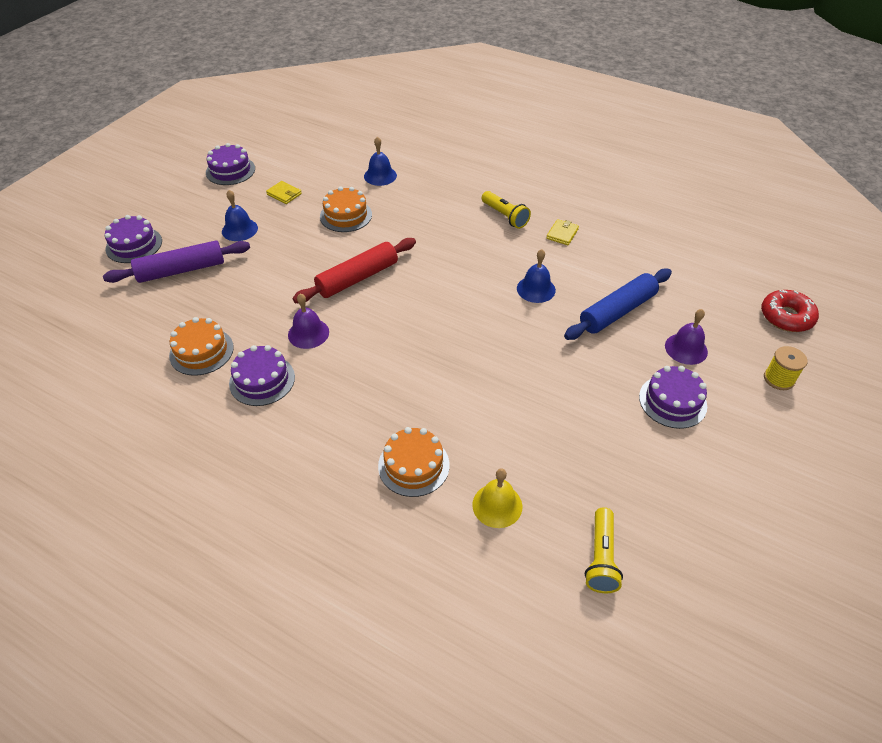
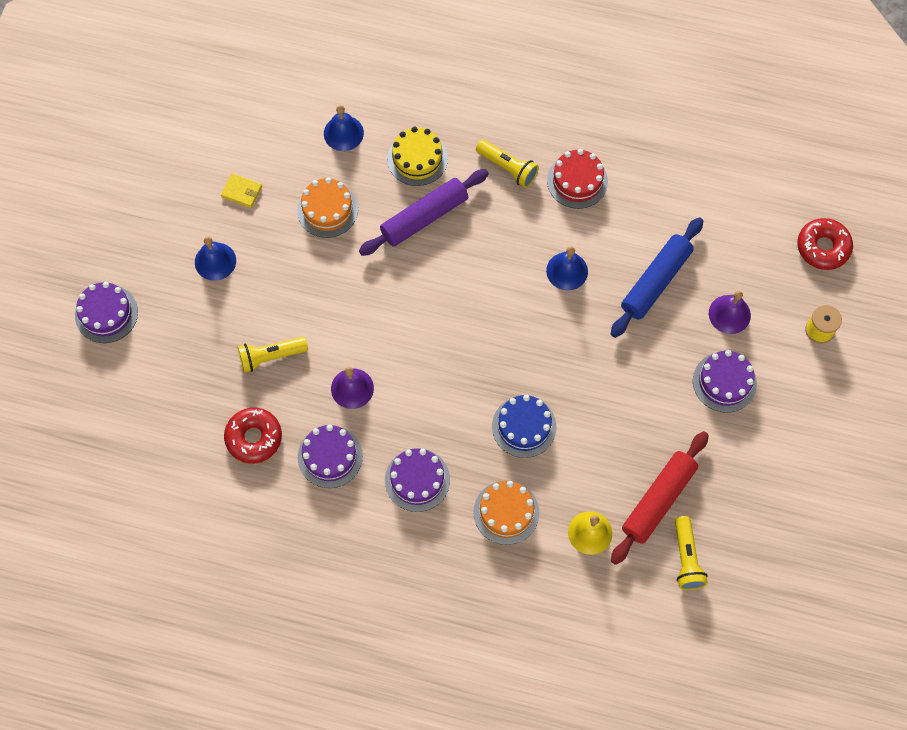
camera: 15 degrees left, 20 degrees up
(181, 270) = (179, 337): purple rolling pin -> purple rolling pin (424, 217)
(201, 351) = (254, 438): orange cake -> red donut
(230, 170) = (159, 166): purple cake -> purple cake (417, 480)
(249, 297) = (271, 357): none -> yellow flashlight
(357, 278) = (375, 301): red rolling pin -> red rolling pin (658, 500)
(432, 199) = (417, 159): none -> yellow cake
(457, 396) = (524, 426): none -> blue cake
(562, 234) = (577, 181): yellow wallet -> red cake

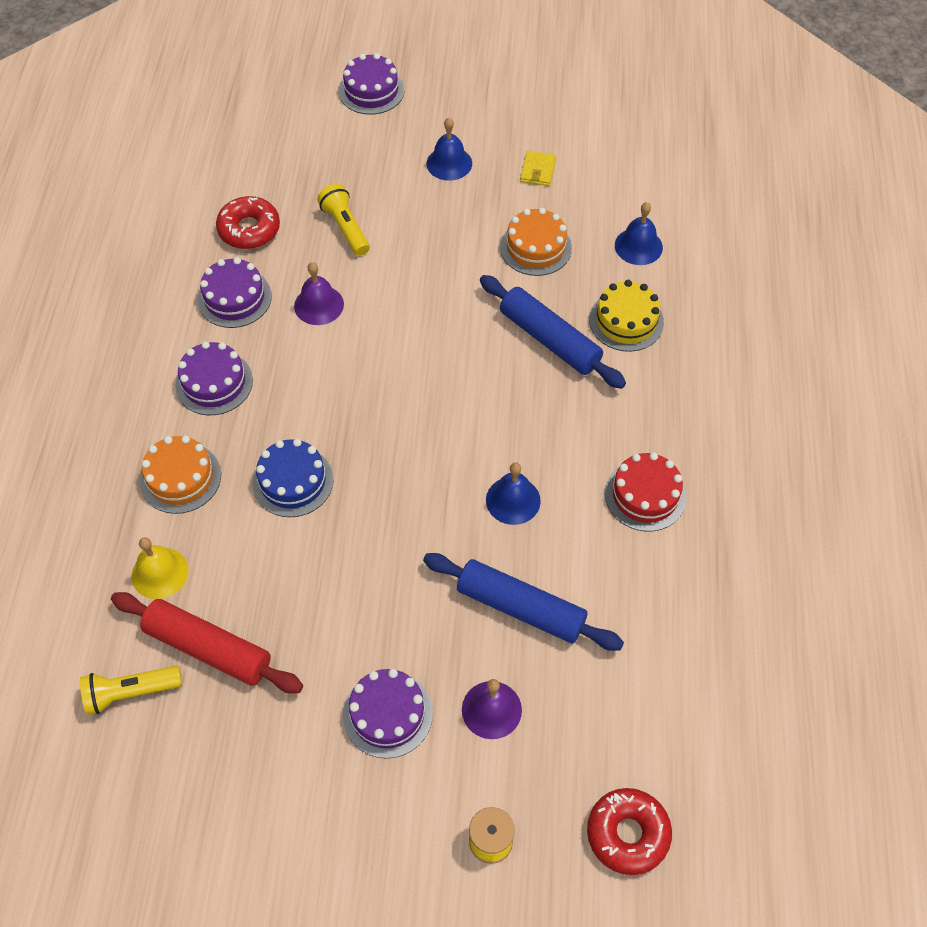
camera: 80 degrees right, 10 degrees down
(424, 217) = (549, 339): purple rolling pin -> blue rolling pin
(508, 168) = (641, 415): yellow flashlight -> none

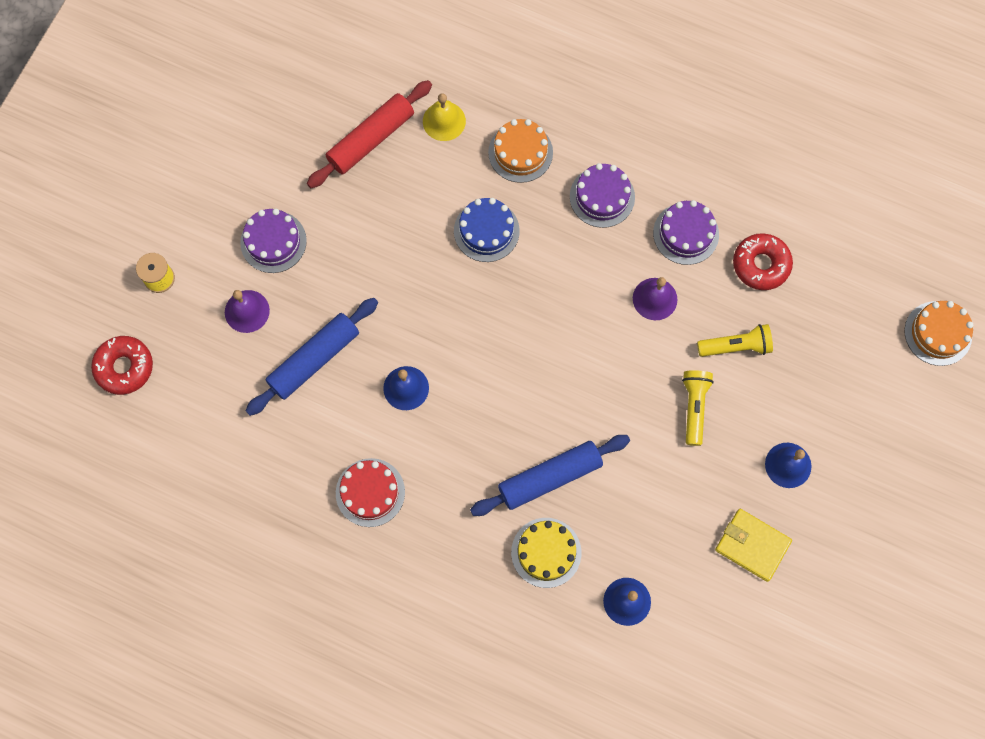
camera: 110 degrees right, 15 degrees up
(130, 693) = (358, 83): yellow flashlight -> yellow flashlight (694, 407)
(371, 91) = (910, 424): purple cake -> none
(535, 247) = (657, 506): orange cake -> orange cake (938, 333)
(538, 170) = (752, 545): yellow wallet -> yellow wallet, size x1.57

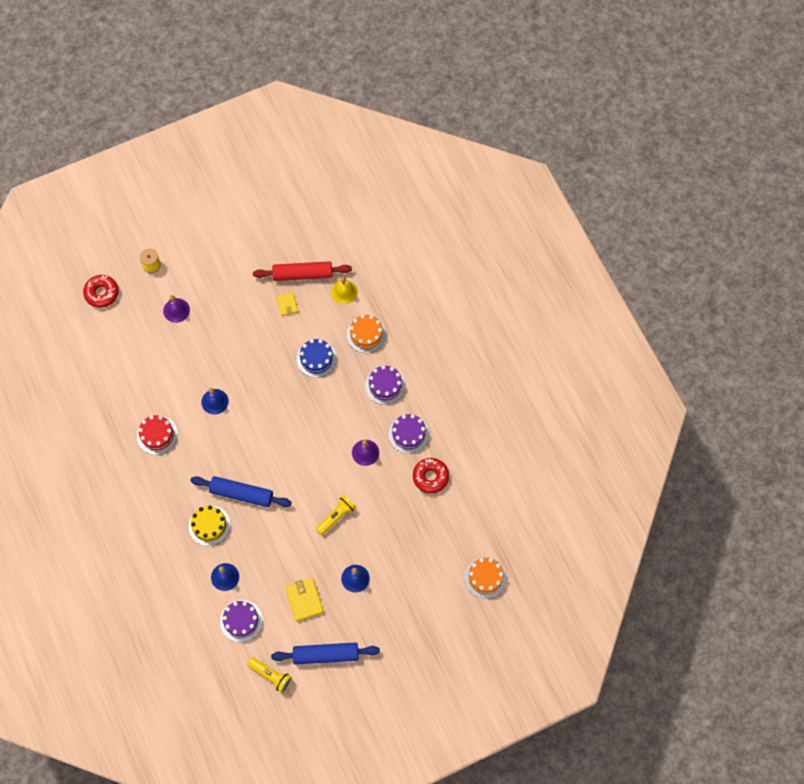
camera: 40 degrees right, 5 degrees down
(273, 241) = (216, 287): purple cake -> purple cake (241, 621)
(314, 360) = (186, 356): blue rolling pin -> blue rolling pin (325, 655)
(386, 192) = (287, 304): none -> yellow wallet
(736, 346) = (382, 505): yellow flashlight -> yellow flashlight (271, 675)

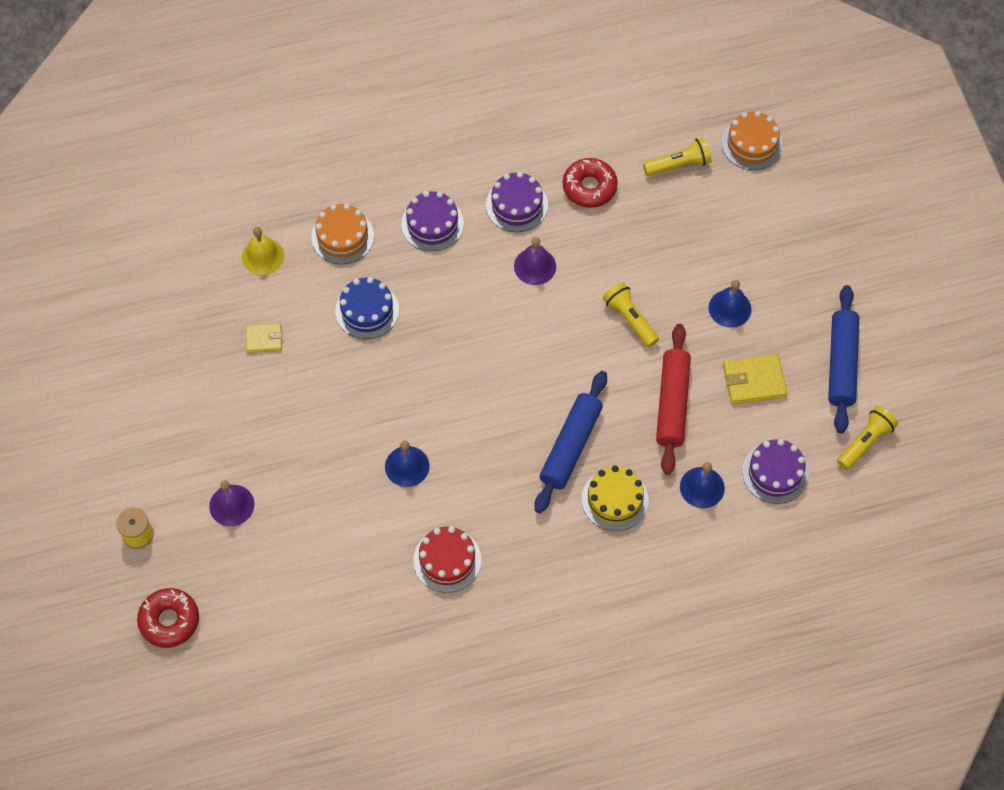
camera: 80 degrees left, 5 degrees down
(303, 274) = (217, 310): red rolling pin -> red rolling pin (672, 403)
(459, 531) = (678, 164): none -> yellow flashlight

